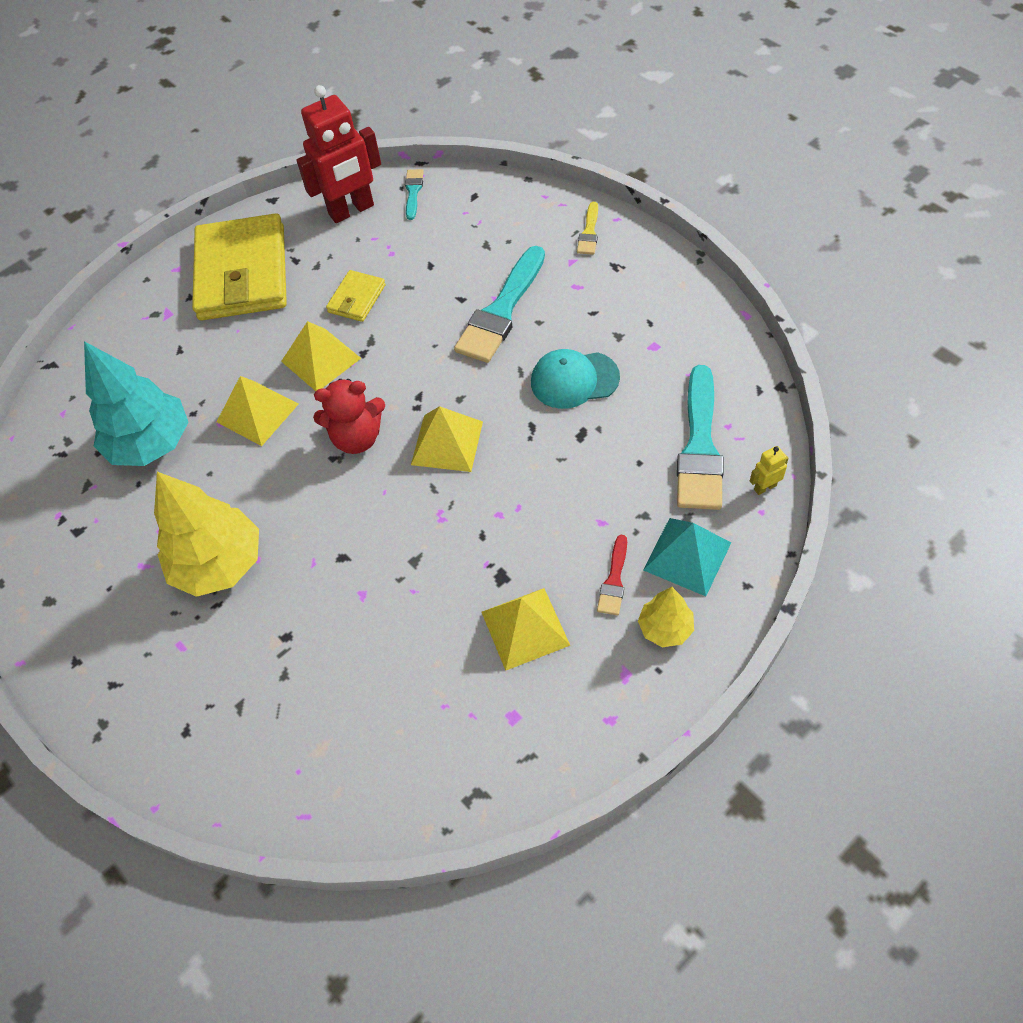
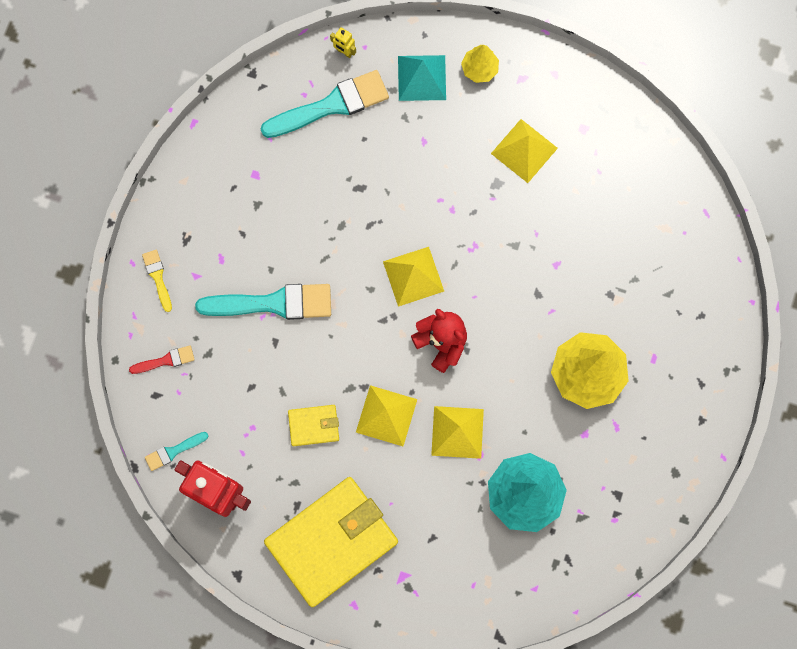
camera: 125 degrees left, 20 degrees up
(574, 380) = (314, 216): turquoise cap -> none
(589, 232) = (158, 277): yellow brush -> yellow brush turned 90 degrees counterclockwise
(614, 580) = (462, 113): red brush -> red brush (166, 360)

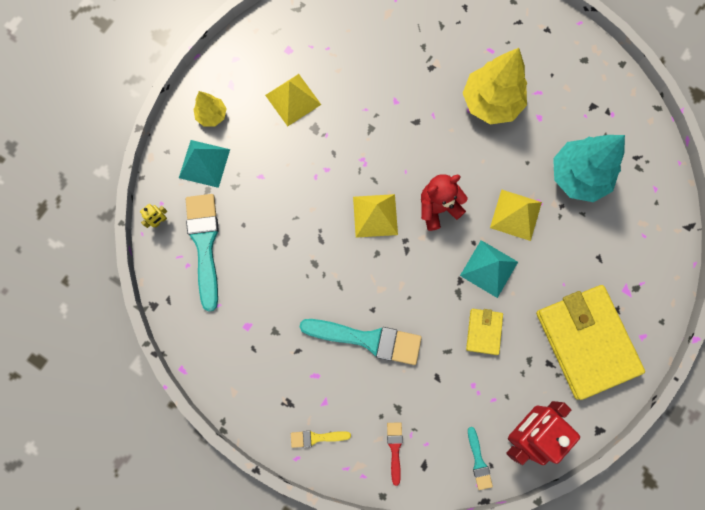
camera: 75 degrees left, 0 degrees up
(273, 303) = (367, 339): turquoise brush -> turquoise brush turned 90 degrees clockwise
(386, 415) = (489, 268): yellow pyramid -> turquoise pyramid

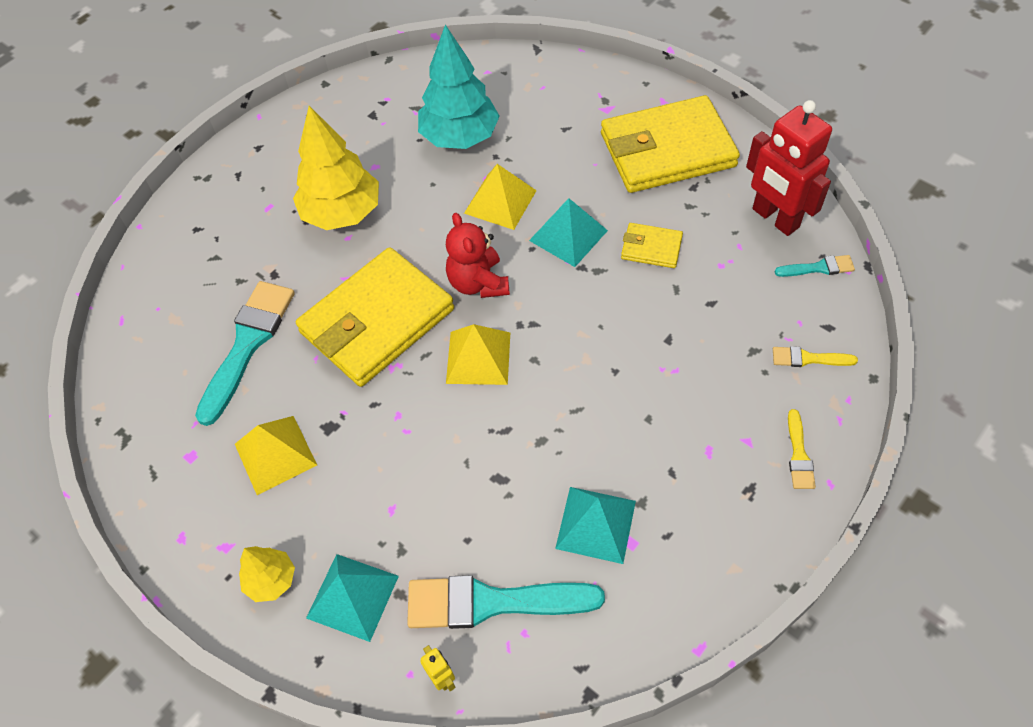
camera: 80 degrees left, 20 degrees down
(258, 303) = (596, 524): none -> turquoise pyramid
(367, 339) = (657, 380): turquoise brush -> turquoise brush (248, 344)
(395, 448) = (808, 358): red brush -> yellow brush
(399, 143) = (377, 321): none -> yellow wallet

